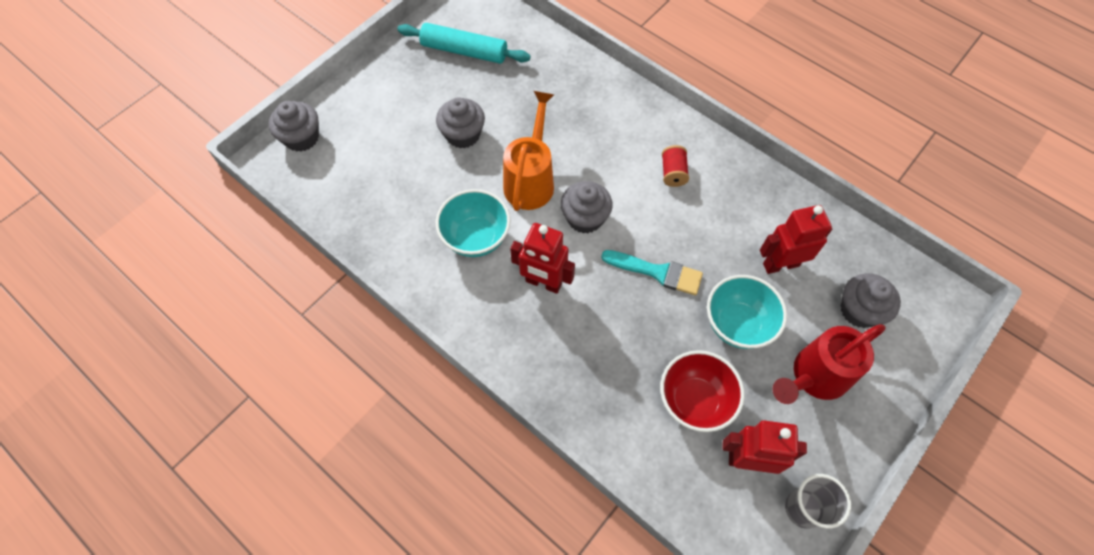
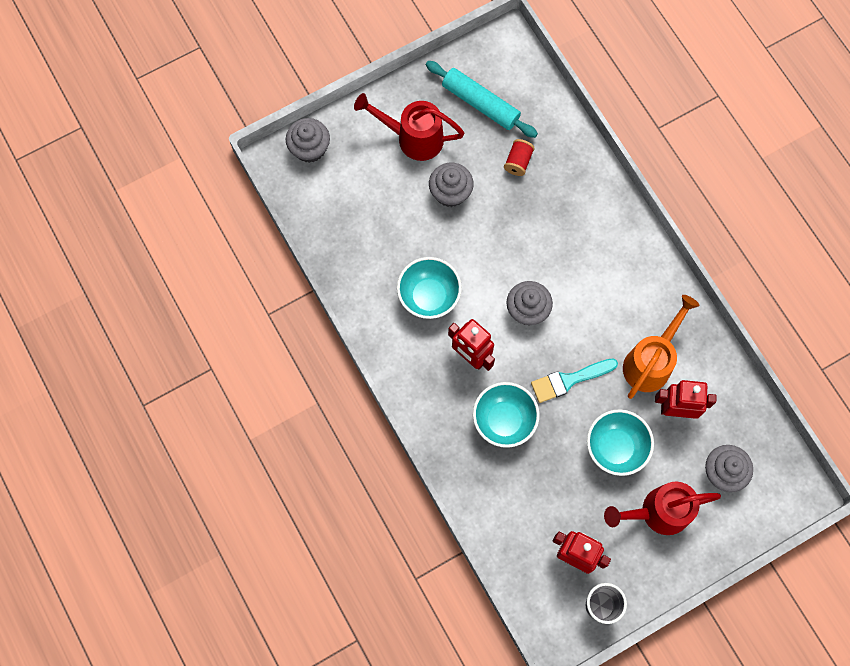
camera: 20 degrees right, 10 degrees up
(408, 98) = (413, 138): none -> red watering can
(530, 180) = (494, 258): orange watering can -> orange watering can (650, 362)
(606, 337) = (504, 420): none -> turquoise bowl
(657, 272) = (569, 380): turquoise brush -> turquoise brush turned 120 degrees clockwise
(673, 173) = (621, 293): red spool -> red spool (518, 162)
(694, 401) = (553, 496): red bowl -> none

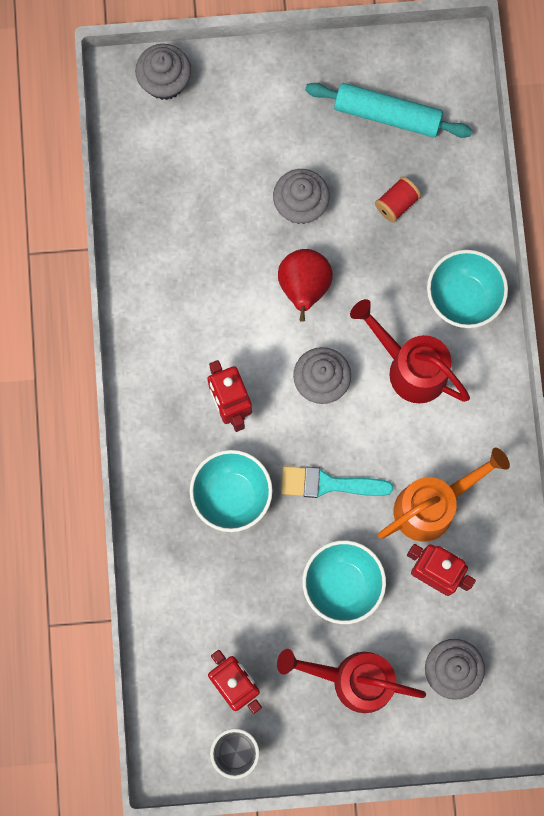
camera: 25 degrees right, 5 degrees up
(413, 138) = (289, 122): red watering can -> red watering can (410, 368)
(429, 296) = (217, 315): turquoise bowl -> turquoise bowl (462, 298)
(480, 103) = (387, 115): turquoise rolling pin -> turquoise rolling pin turned 45 degrees counterclockwise
(482, 249) = (304, 288): none -> red pear

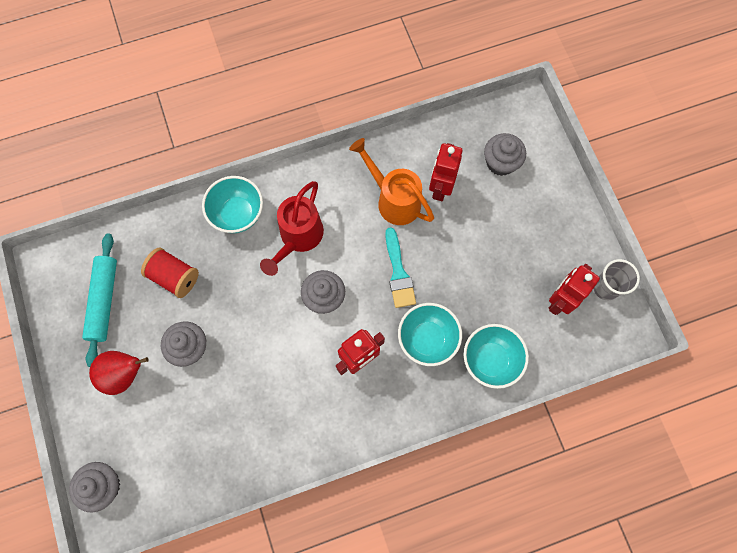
camera: 105 degrees left, 5 degrees down
(304, 288) = (255, 328): red pear -> red pear (124, 374)
(342, 585) = (467, 246): turquoise bowl -> turquoise bowl (490, 360)
(354, 679) = (529, 222): red watering can -> none
(396, 204) = (174, 277): red spool -> red spool, size x1.51

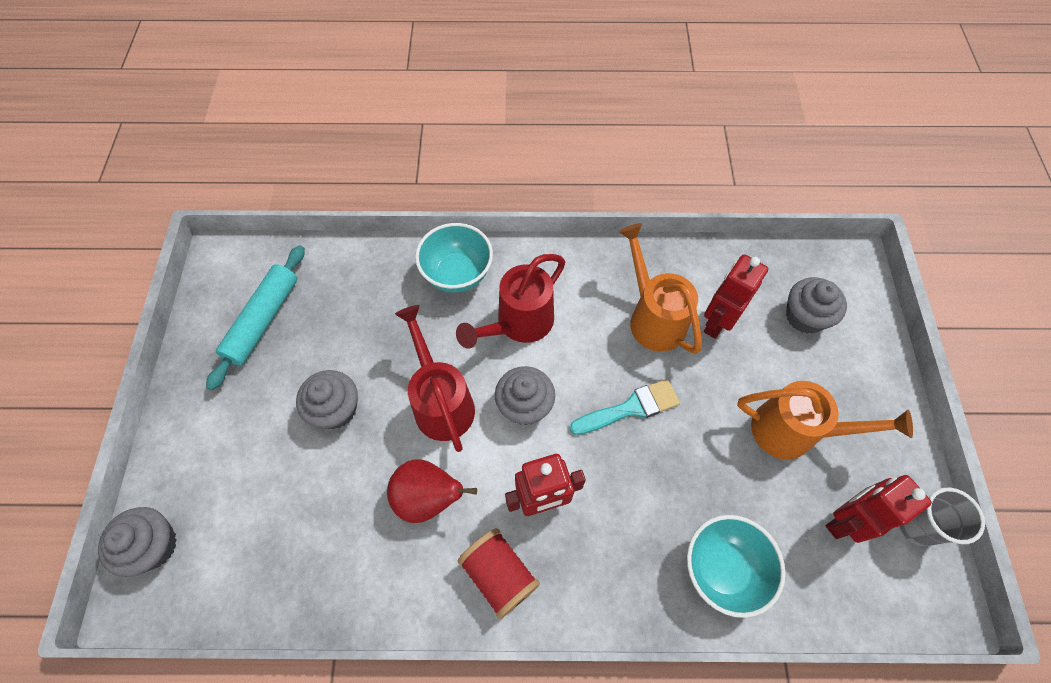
camera: 20 degrees right, 10 degrees down
(124, 374) = (245, 413): red pear -> red pear (428, 498)
(174, 277) = (355, 320): red spool -> red spool (499, 575)
(264, 316) = (441, 402): none -> red watering can
(398, 273) = (630, 408): turquoise brush -> turquoise brush turned 120 degrees counterclockwise
(427, 339) = (642, 507): turquoise bowl -> none
(512, 251) = (792, 432): none -> orange watering can

